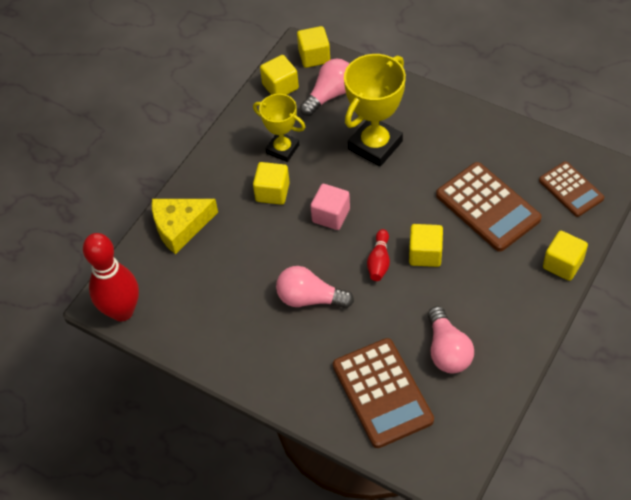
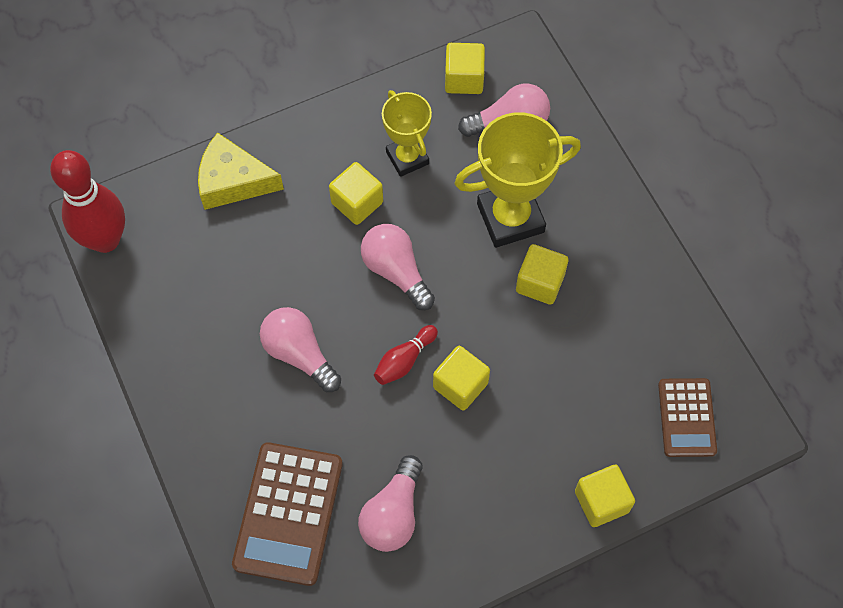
camera: 30 degrees right, 10 degrees up
(314, 56) = (530, 64): yellow cube -> yellow cube (540, 283)
(331, 215) = (396, 271): pink cube -> pink light bulb
(487, 207) = (574, 376): brown calculator -> none

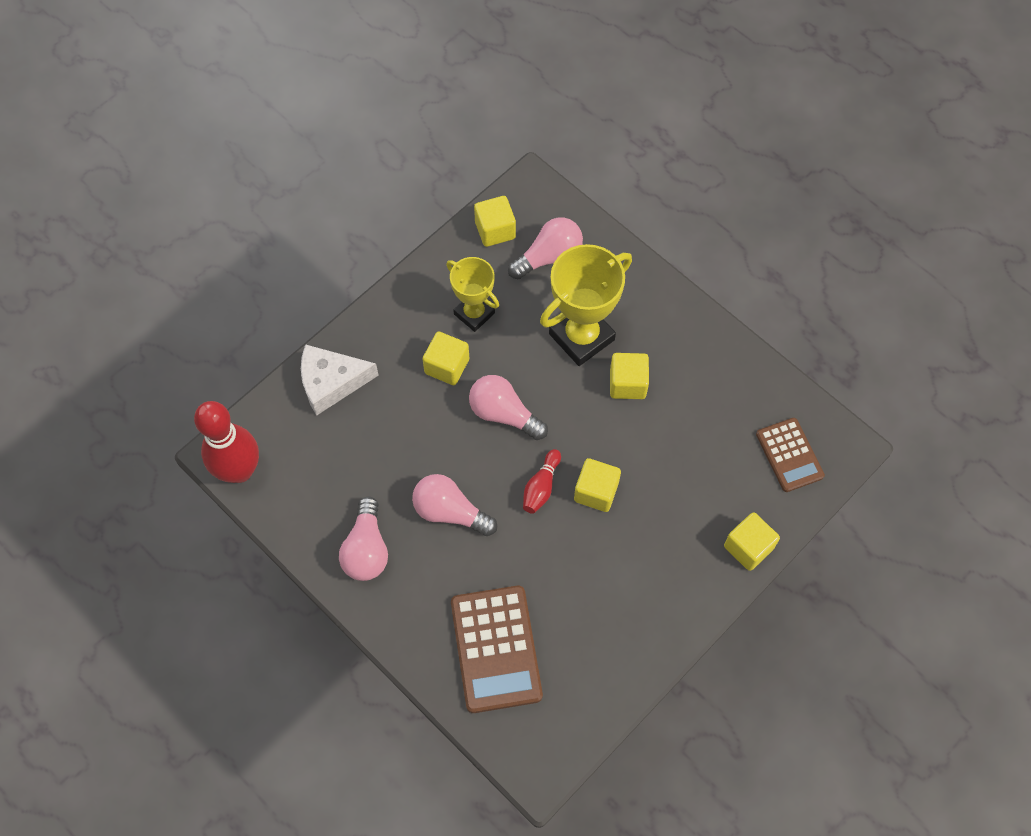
camera: 20 degrees left, 0 degrees up
(233, 181) = (331, 382): yellow cheese -> white cheese
(393, 513) = (583, 618): pink light bulb -> pink light bulb (366, 549)

